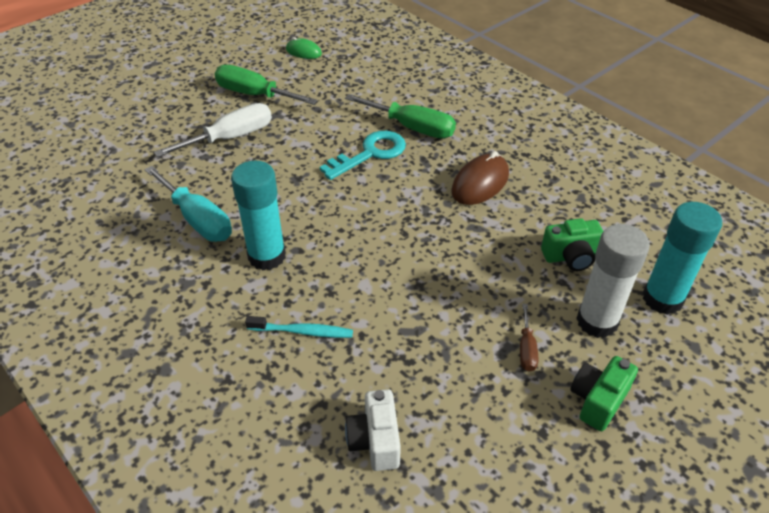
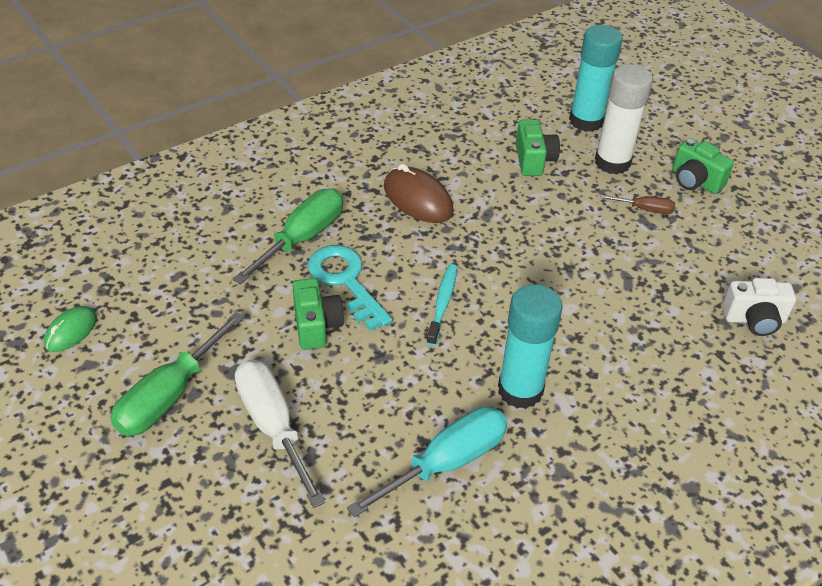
camera: 85 degrees left, 0 degrees up
(302, 331) = (632, 363): turquoise toothbrush -> turquoise toothbrush (442, 303)
(322, 145) = (316, 326): none -> green camera

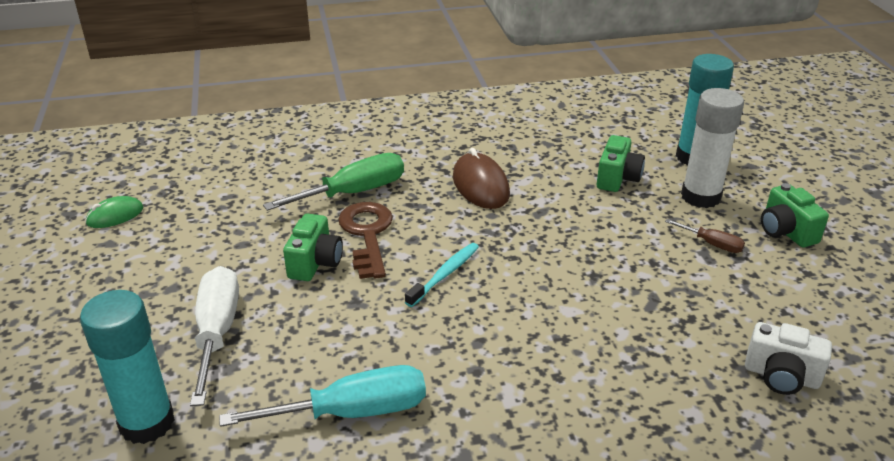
camera: 25 degrees right, 10 degrees down
(169, 396) = (151, 283): green screwdriver -> none
(345, 281) = (367, 234): turquoise key -> brown key
(520, 390) = (471, 370): turquoise glue stick -> turquoise glue stick (147, 423)

